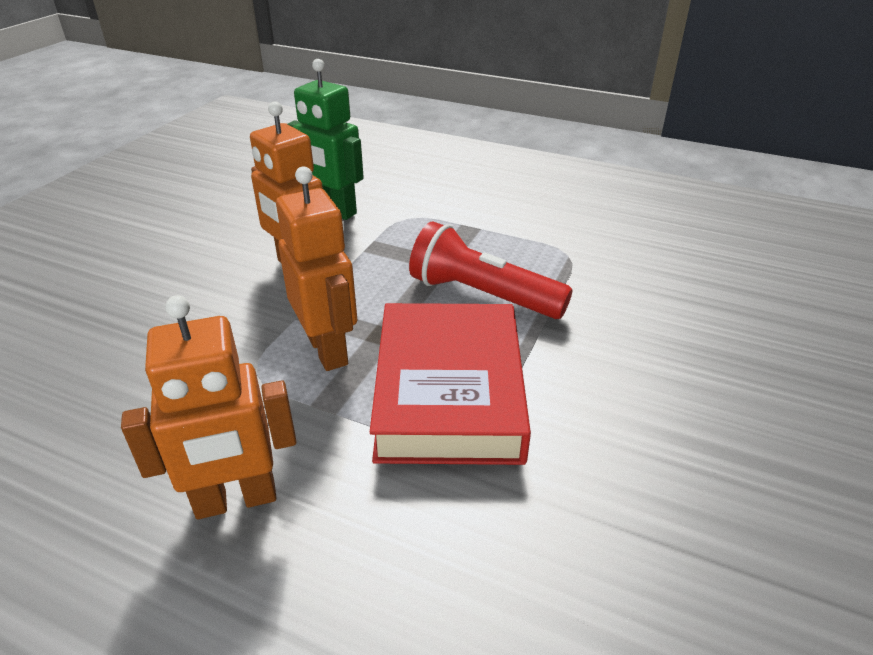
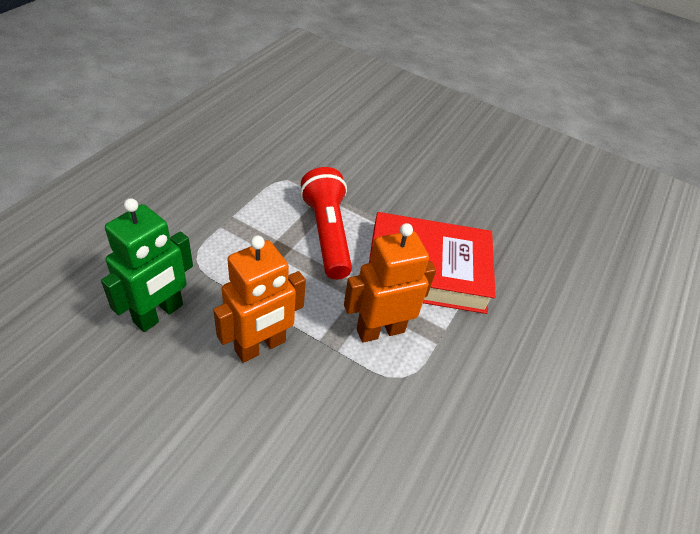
camera: 90 degrees left, 10 degrees up
(236, 500) = (519, 385): orange robot -> none
(482, 295) = (327, 234): red flashlight -> red flashlight turned 135 degrees clockwise

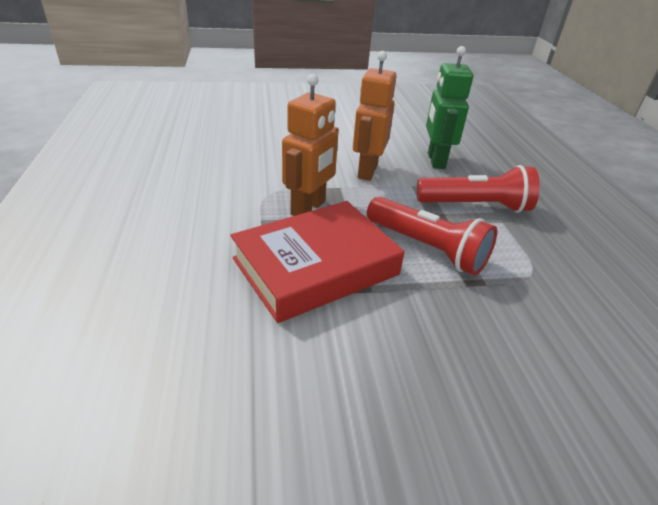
camera: 145 degrees right, 10 degrees down
(226, 240) = (475, 206): none -> red flashlight

